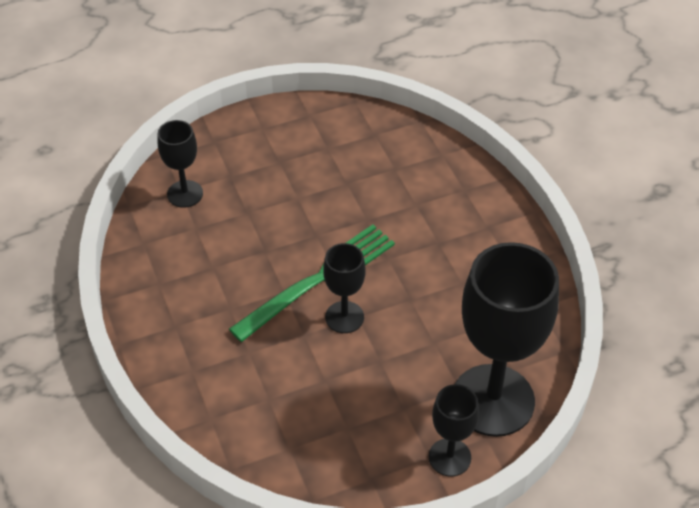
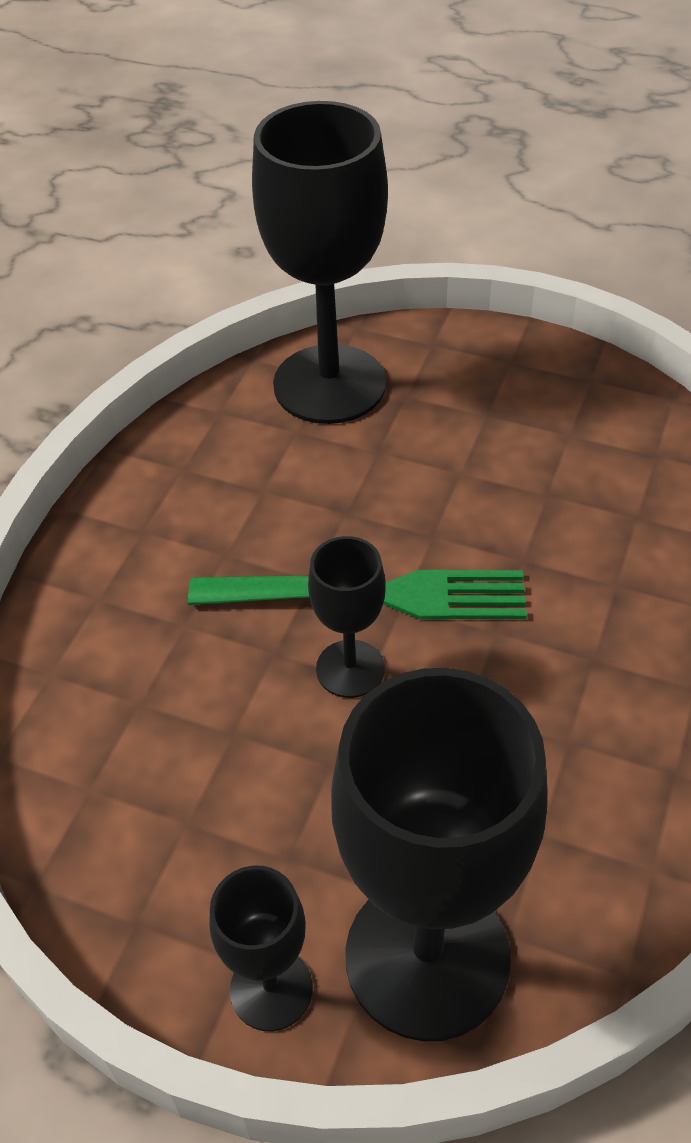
camera: 45 degrees right, 0 degrees up
(185, 194) = (329, 384): black goblet -> black goblet, size x2.01

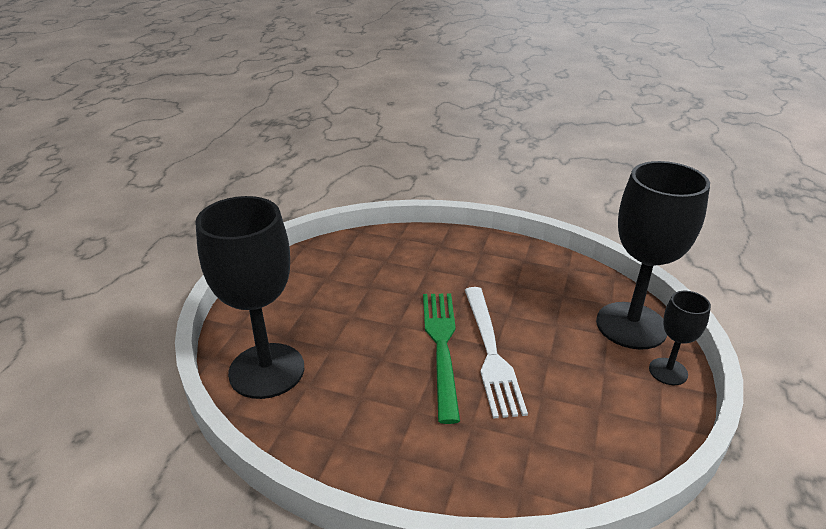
camera: 95 degrees left, 15 degrees down
(350, 669) = (491, 353): black goblet -> white fork

